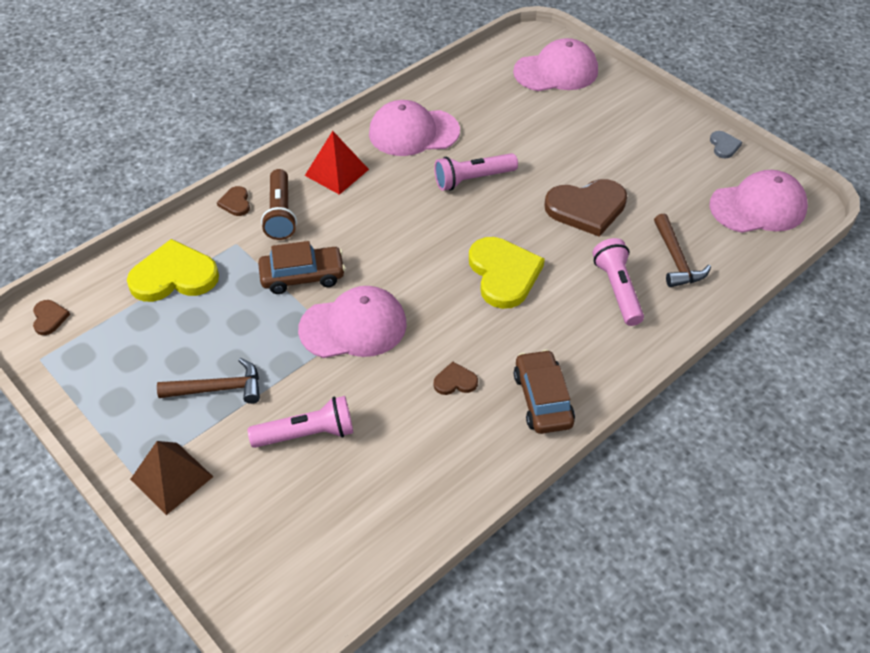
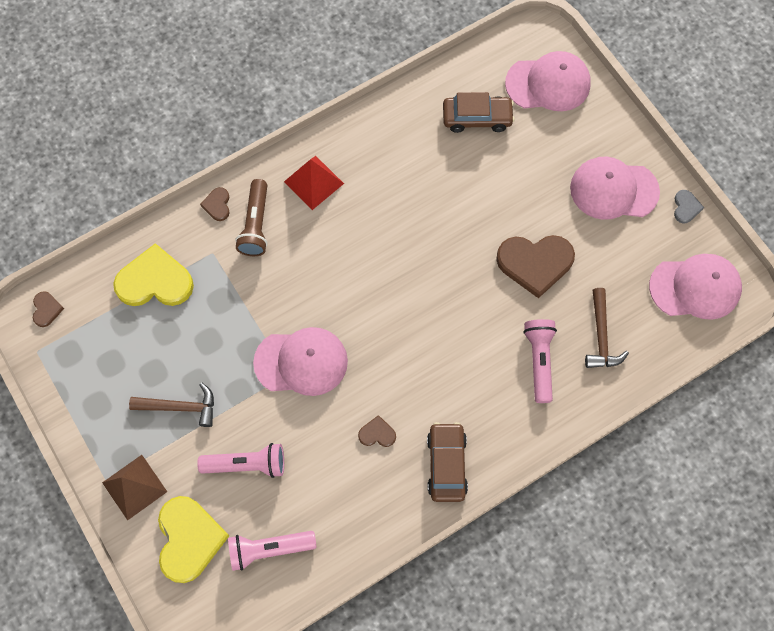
camera: 10 degrees right, 20 degrees up
(302, 276) = (265, 299): brown car -> brown car (477, 118)
(413, 132) = (393, 143): pink cap -> pink cap (613, 190)
(472, 179) = (437, 211): pink flashlight -> pink flashlight (269, 549)
(503, 274) = (442, 326): yellow heart -> yellow heart (189, 539)

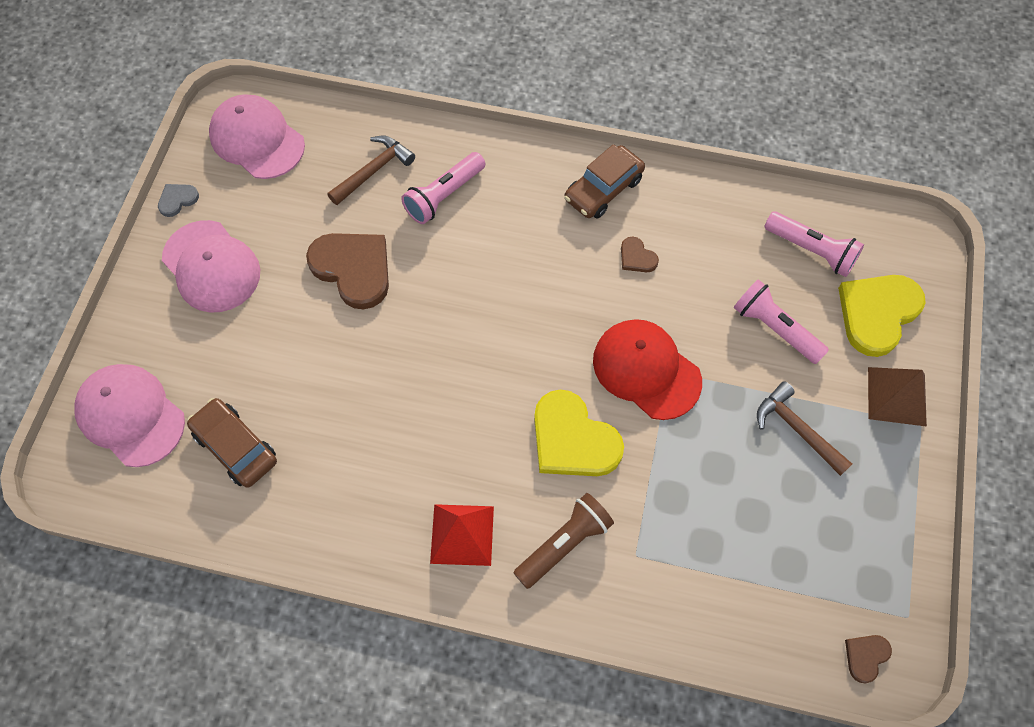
camera: 135 degrees left, 5 degrees down
(155, 281) = (722, 580): yellow heart -> yellow heart (573, 439)
(217, 205) = (583, 605): brown heart -> none
(301, 362) = (646, 370): pink cap -> red cap

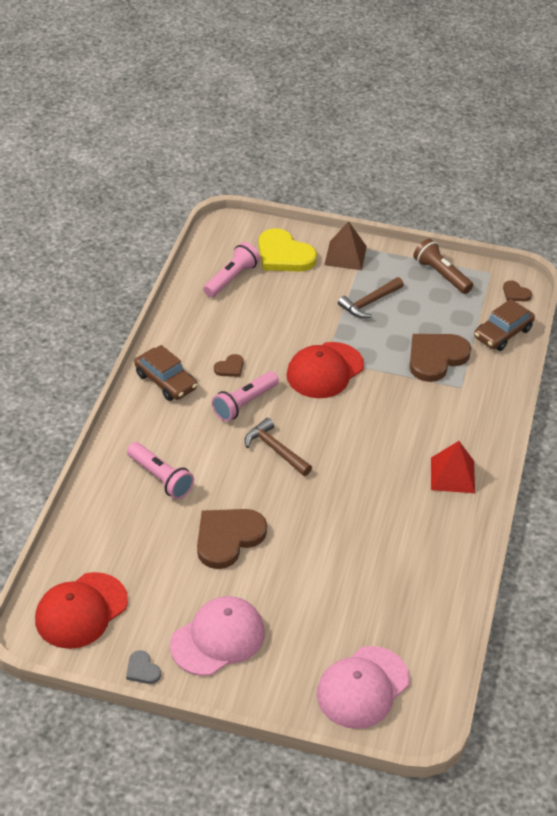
camera: 90 degrees left, 20 degrees down
(235, 447) = (389, 612): brown car -> brown car (502, 333)
(257, 140) = (81, 610): pink cap -> red cap
(373, 171) = (128, 525): brown hammer -> brown hammer (275, 450)
(564, 544) = (456, 422): brown flashlight -> brown flashlight (441, 275)
(573, 439) = (379, 412): yellow heart -> none
(693, 521) = (436, 358): none -> brown heart
(775, 328) = (293, 304): pink flashlight -> pink flashlight (244, 403)

